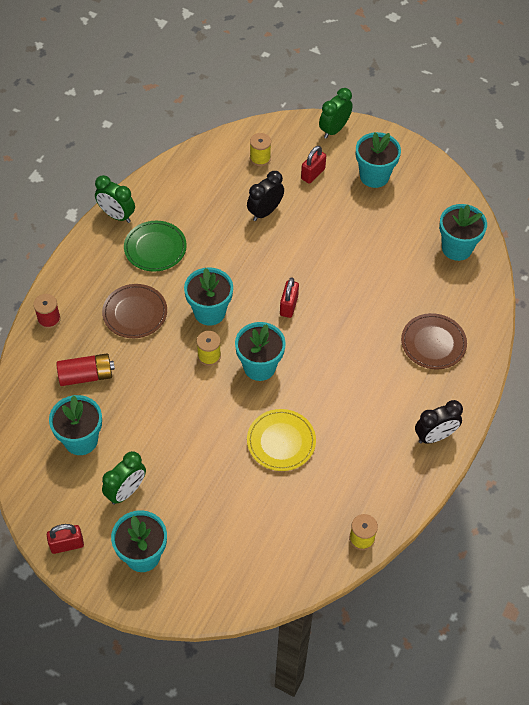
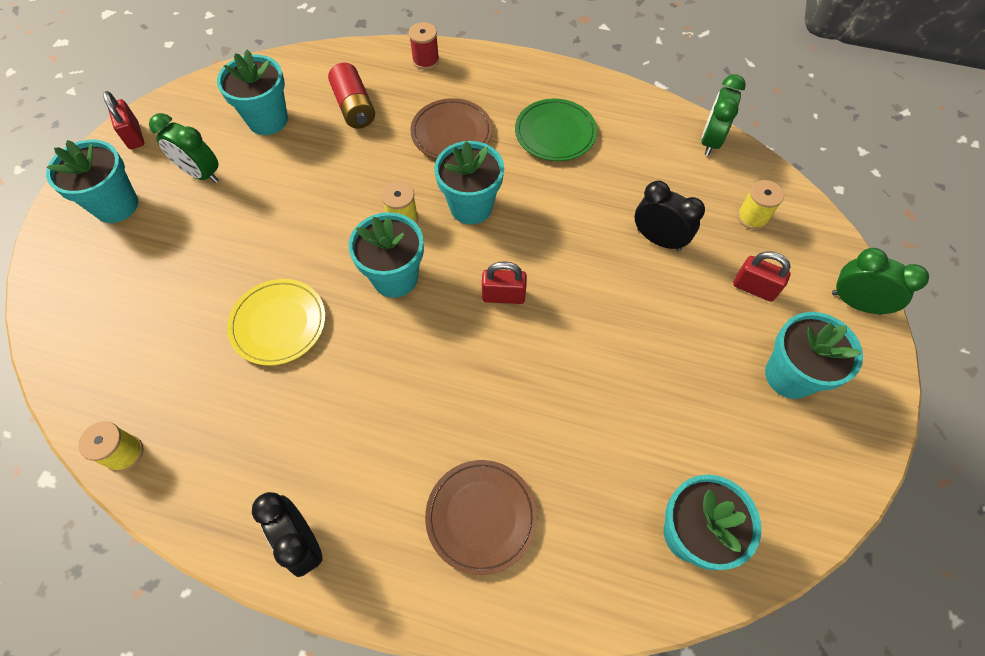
camera: 80 degrees right, 5 degrees up
(116, 215) = (592, 87): green clock -> green clock (710, 141)

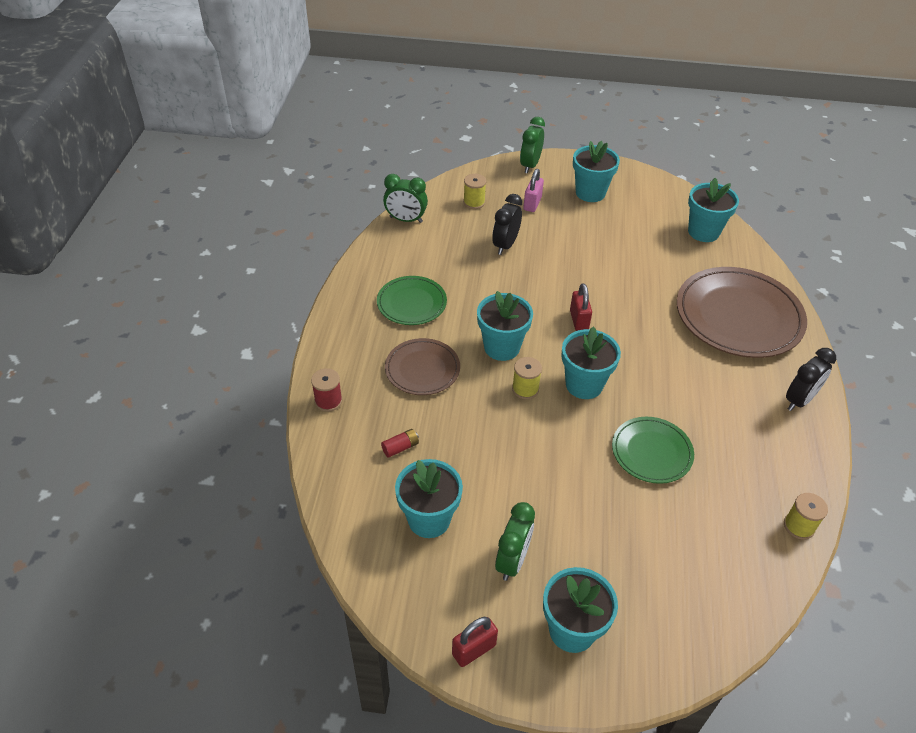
camera: 100 degrees left, 15 degrees down
(278, 324) = (651, 452): yellow plate -> green plate
(354, 107) = (400, 447): red battery -> red battery, size x0.54
(481, 516) = (738, 316): brown plate -> brown plate, size x1.81
(754, 288) = (532, 204): red padlock -> pink padlock

